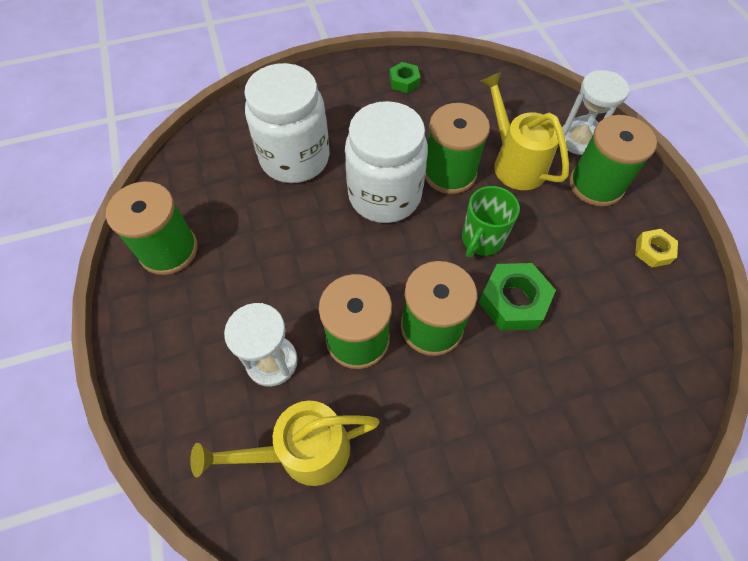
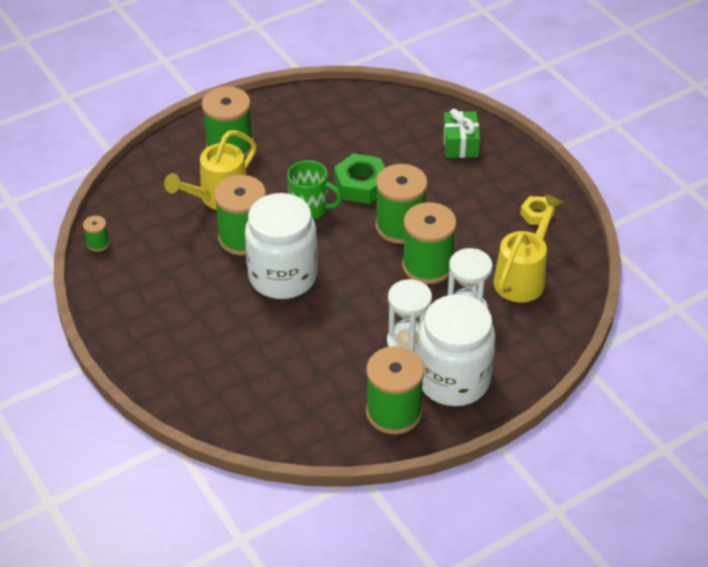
camera: 105 degrees left, 15 degrees down
(295, 158) = (257, 351): white jar -> white jar (453, 380)
(302, 452) = (523, 277): yellow watering can -> yellow watering can turned 120 degrees counterclockwise
(404, 81) = (127, 289): green nut -> none
(468, 69) = (98, 243): none -> green spool
(578, 140) = (179, 160): white hourglass -> white hourglass (408, 342)
(582, 452) = (460, 144): none -> green gift
(653, 251) = (288, 115): yellow nut -> yellow nut (536, 214)

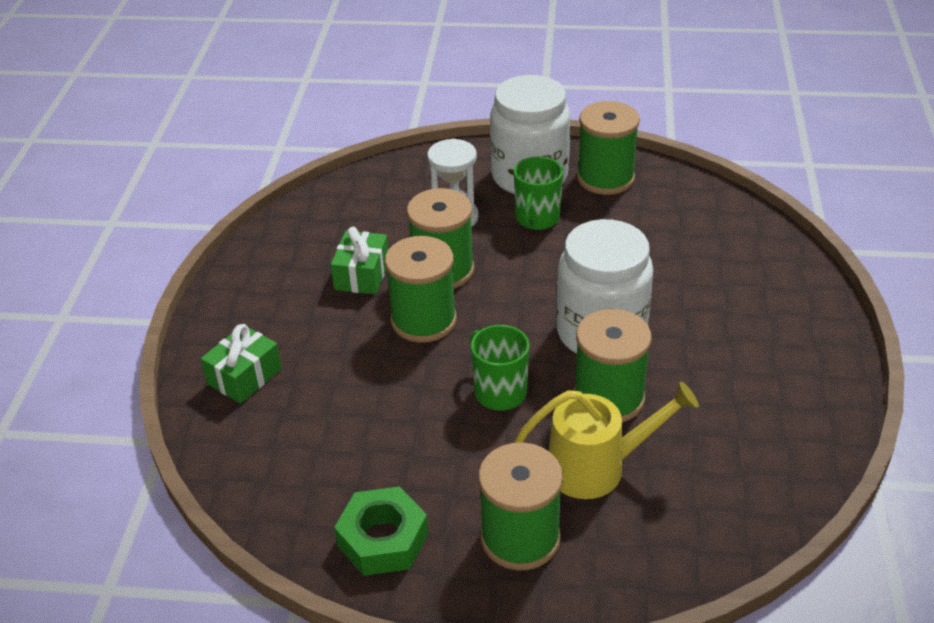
camera: 140 degrees left, 5 degrees down
(98, 243) = (802, 488): green spool -> none
(361, 185) = (411, 389): green nut -> green nut (383, 539)
(408, 342) = (537, 219): white hourglass -> green mug
(474, 235) = (362, 275): none -> green gift
(523, 277) = (369, 219): yellow watering can -> none
(536, 214) = (279, 263): yellow nut -> none

